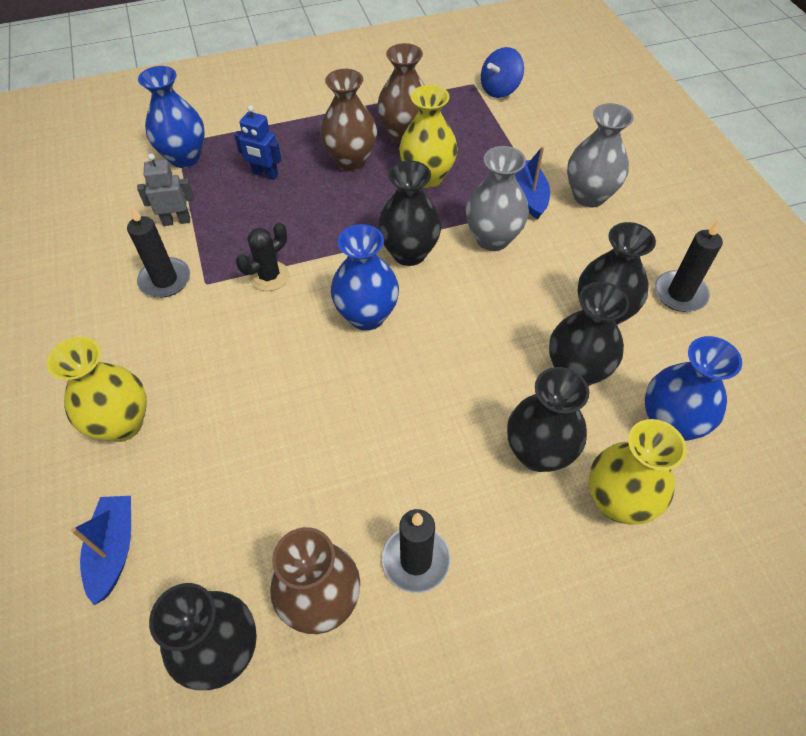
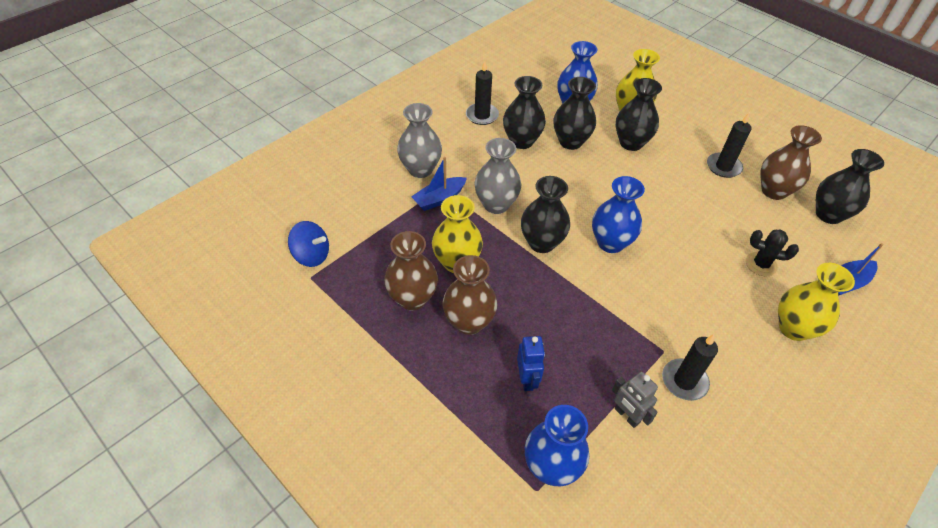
camera: 120 degrees left, 5 degrees down
(269, 276) = (625, 313): black cactus -> black cactus (761, 264)

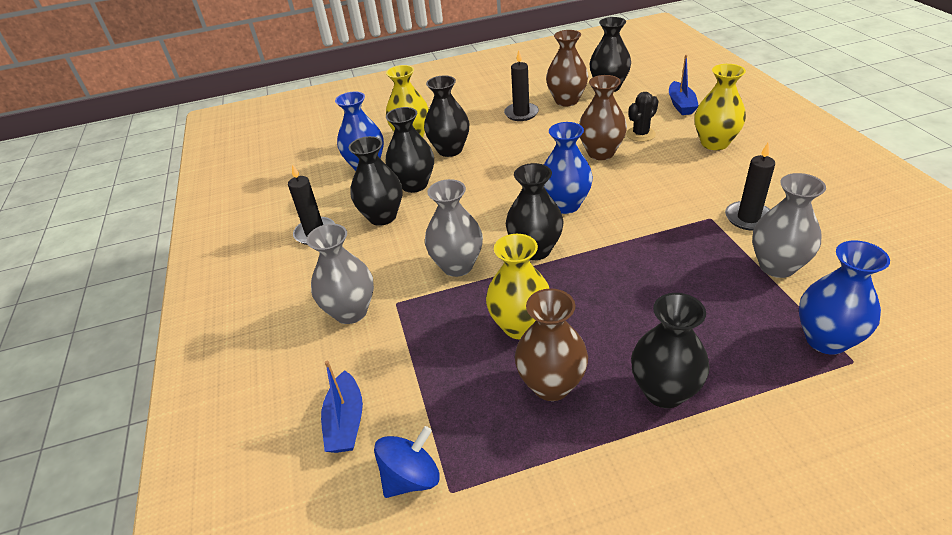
camera: 55 degrees left, 10 degrees down
(439, 199) = (412, 310): blue boat -> blue boat (346, 422)
(439, 365) = (664, 391): none -> black vase
(469, 322) = (613, 344): brown vase -> brown vase (600, 153)
(527, 379) = (710, 321): blue robot -> none
(626, 416) = (777, 266): grey robot -> grey vase

